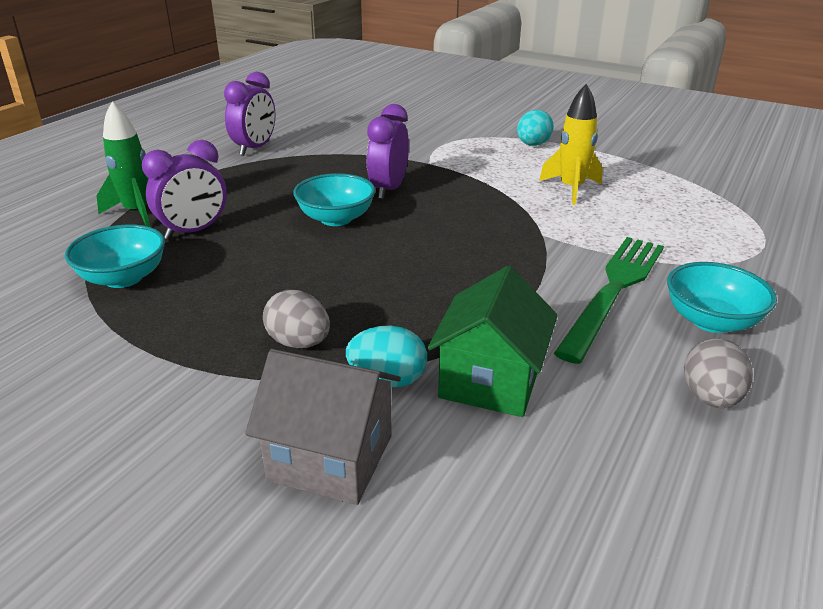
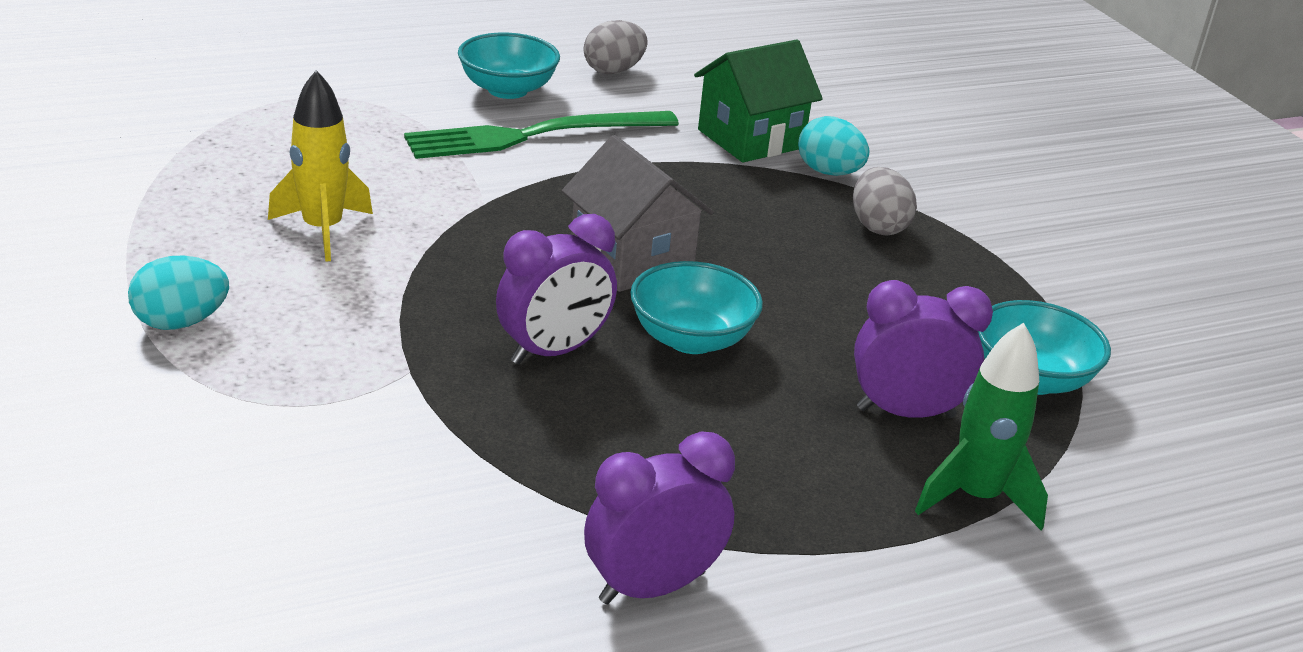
camera: 145 degrees left, 0 degrees up
(331, 458) = (917, 156): grey house -> grey house (631, 260)

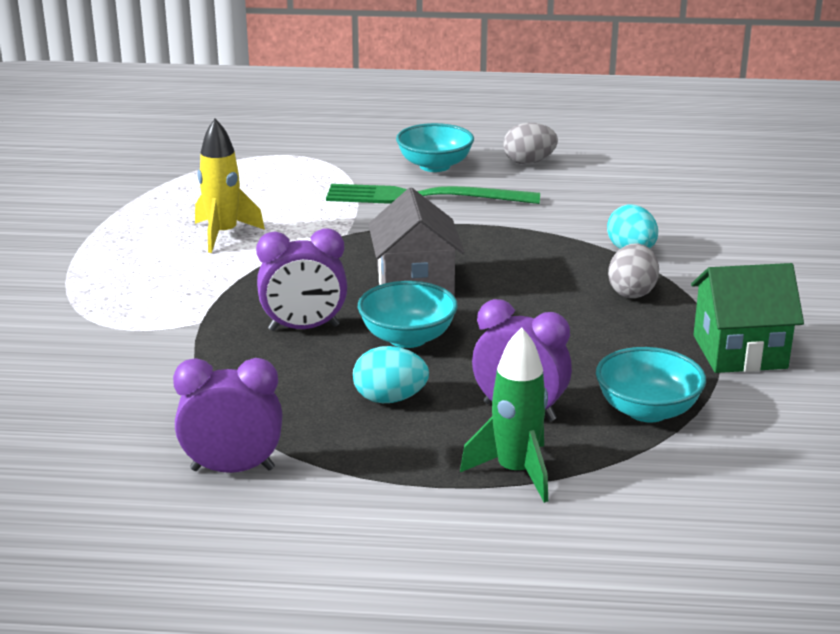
camera: 30 degrees right, 5 degrees down
(181, 322) = (90, 272): turquoise egg -> turquoise egg (390, 399)
(750, 139) = (590, 220): green house -> green house (739, 352)

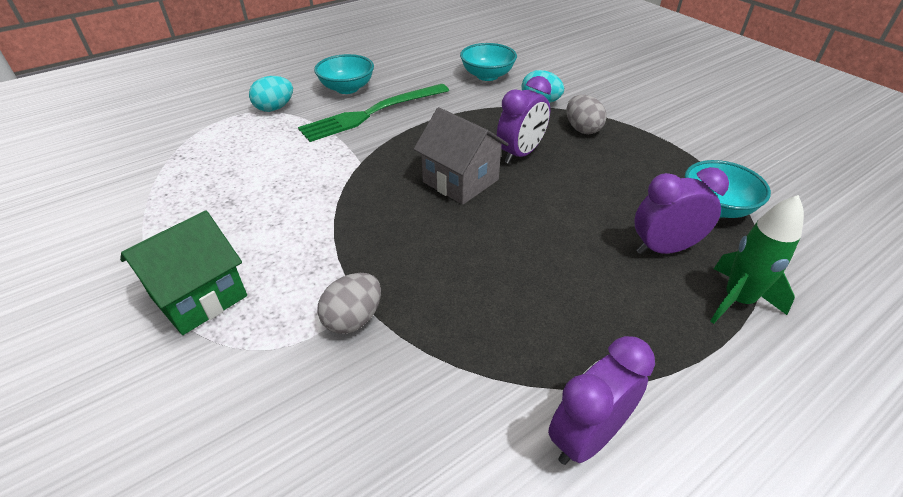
camera: 40 degrees left, 15 degrees up
(223, 234) = (268, 203): yellow rocket -> none
(304, 328) = (442, 257): purple clock -> purple clock (520, 154)
(390, 399) = (584, 287): turquoise egg -> turquoise egg (275, 108)
(407, 338) = (519, 227): turquoise bowl -> turquoise bowl (487, 75)
(529, 162) = (400, 66): grey egg -> grey egg (353, 319)
(739, 352) = (687, 143): green house -> green house (199, 296)

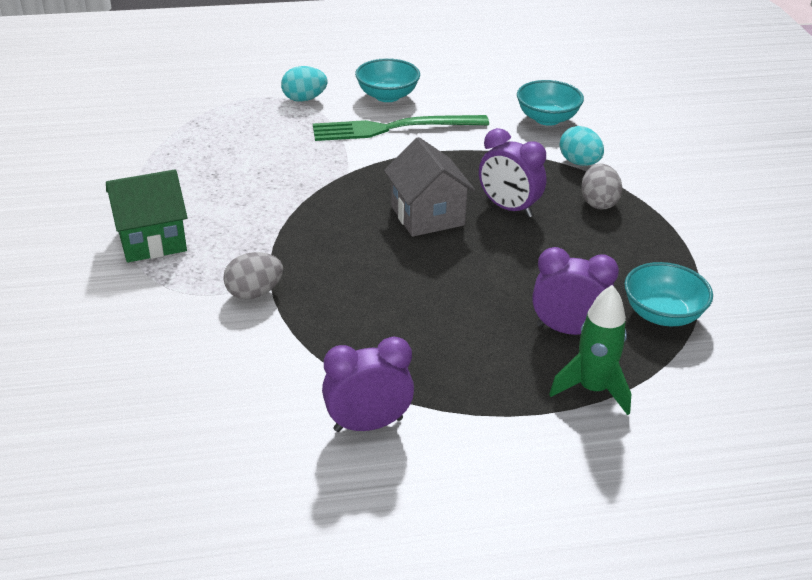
camera: 25 degrees right, 5 degrees down
(520, 154) = (509, 208): purple clock -> purple clock turned 60 degrees clockwise

